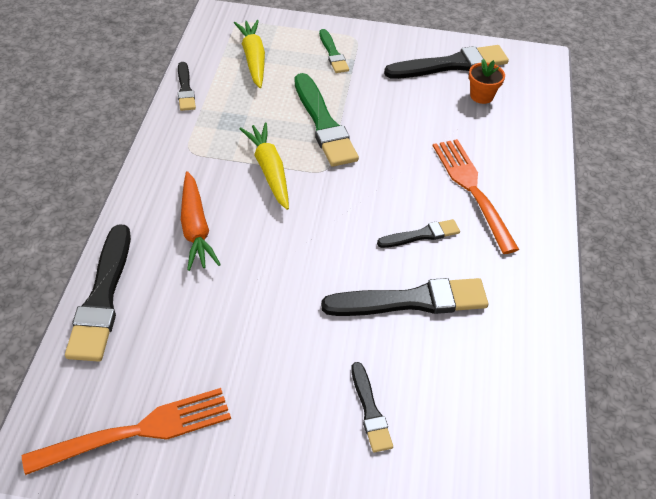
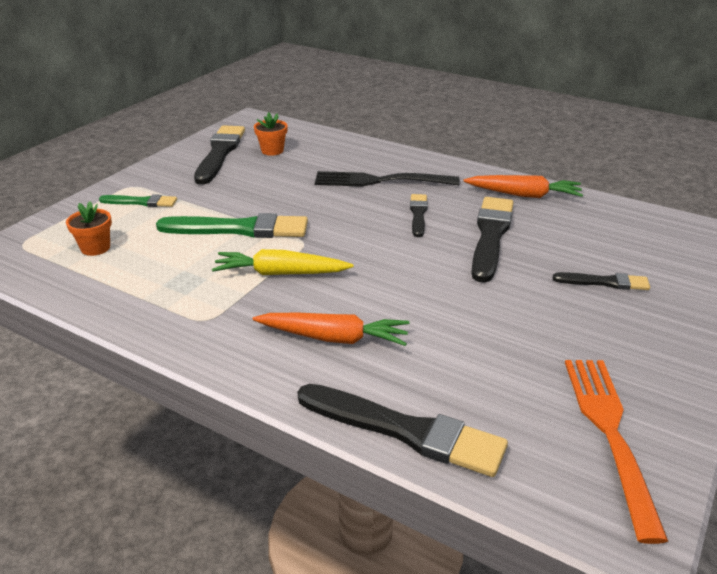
camera: 65 degrees left, 15 degrees down
(185, 89) = (96, 303): black brush -> none
(253, 59) = (95, 248): yellow carrot -> orange flower pot
(473, 190) = (381, 181): orange fork -> black fork
(521, 316) = (524, 195): none -> orange carrot

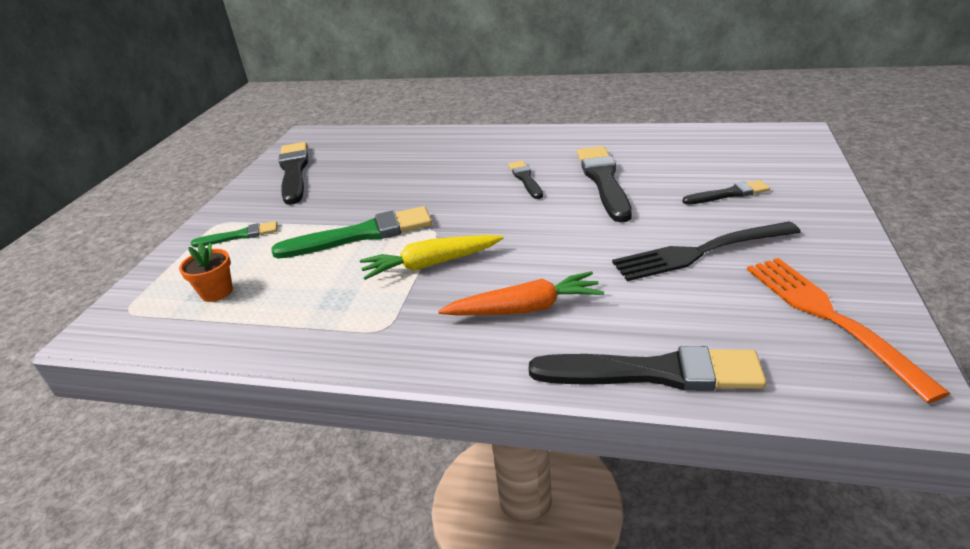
camera: 15 degrees left, 0 degrees up
(272, 150) = (346, 157): orange flower pot -> none
(381, 181) = (470, 159): black fork -> black fork (701, 252)
(524, 195) = (607, 141): orange carrot -> none

